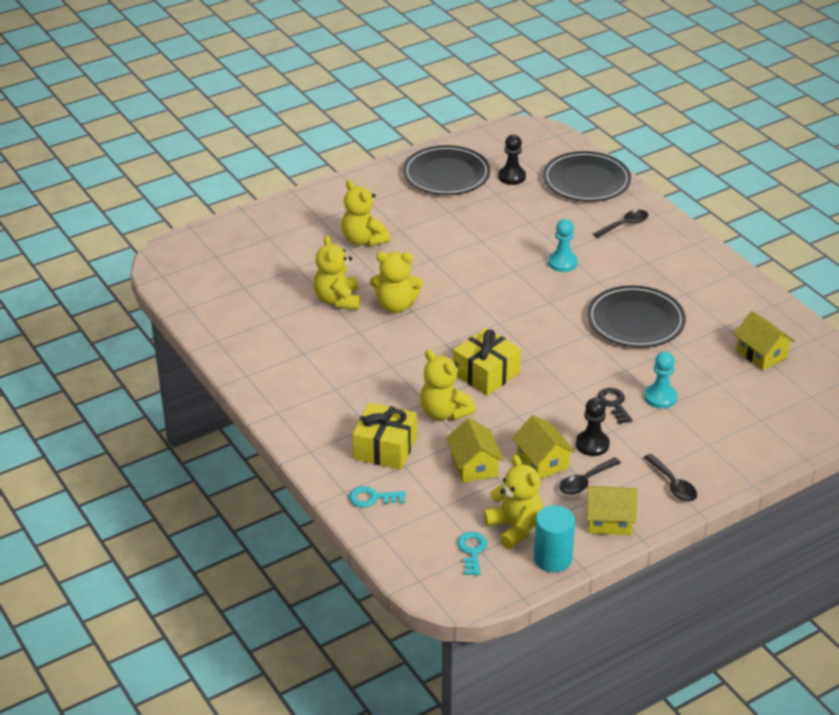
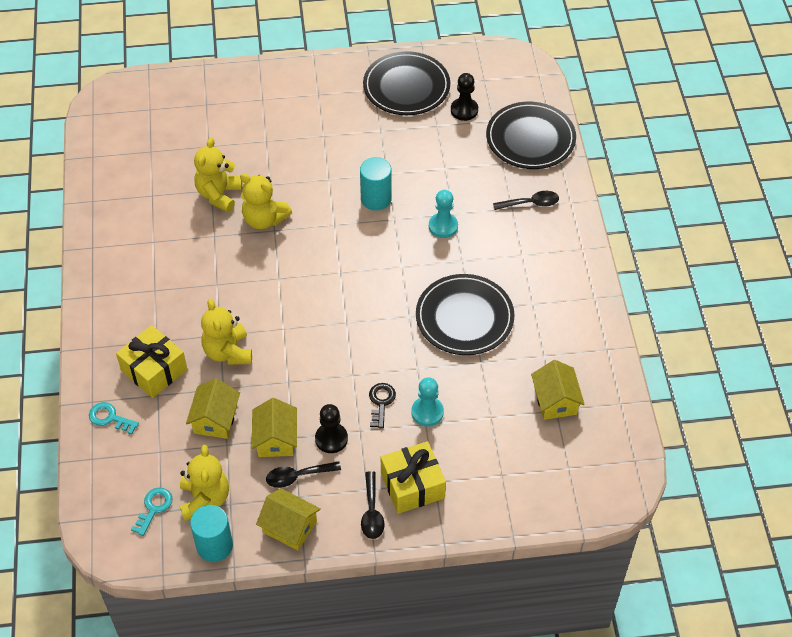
camera: 25 degrees right, 15 degrees up
(363, 240) = (284, 136): yellow teddy bear -> none
(486, 261) = (376, 199): none -> turquoise cylinder
(486, 374) = (291, 324): yellow gift -> yellow gift (412, 485)

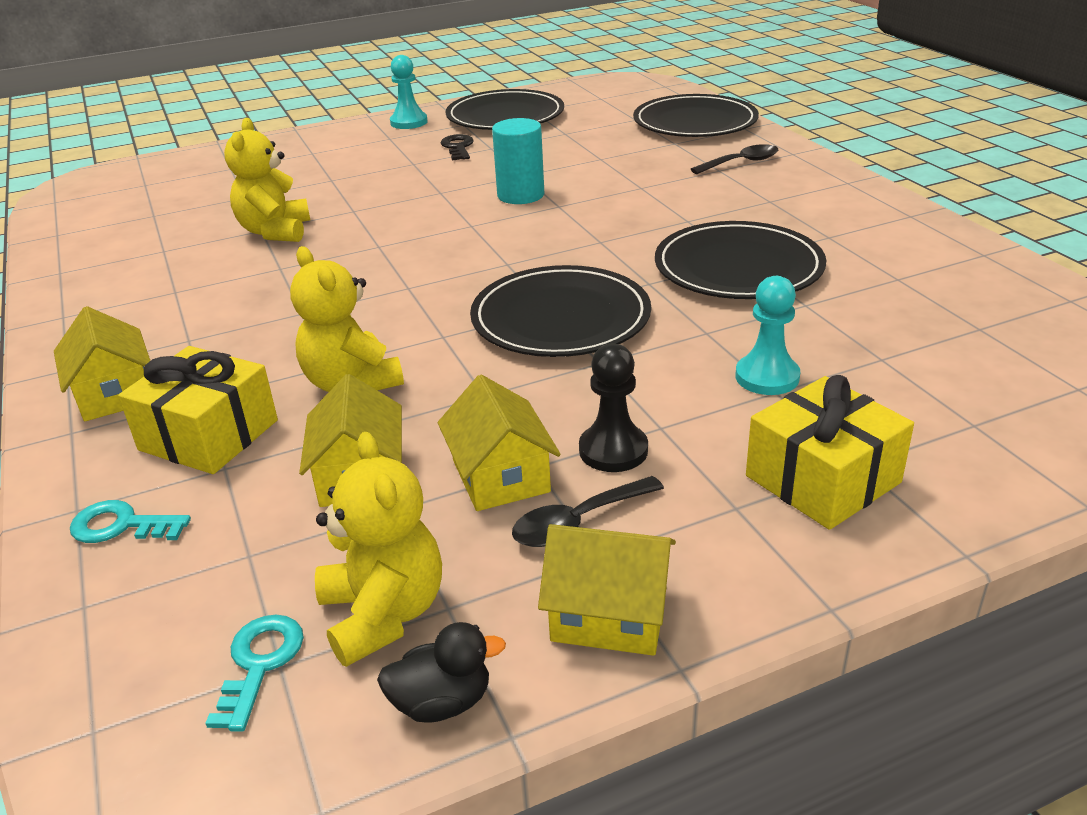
camera: 15 degrees left, 20 degrees down
(214, 545) = (442, 702): turquoise cylinder -> black duck
(264, 219) = (357, 239): yellow teddy bear -> none
(348, 333) = (560, 318): none -> black plate
(372, 512) = (773, 541): black spoon -> none
(381, 402) = (674, 383): black key -> black key (458, 147)
(443, 226) = (635, 199): turquoise pawn -> turquoise pawn (409, 122)
(464, 110) = (592, 118): black pawn -> none
(555, 400) = (967, 318): yellow house -> yellow house (114, 393)

